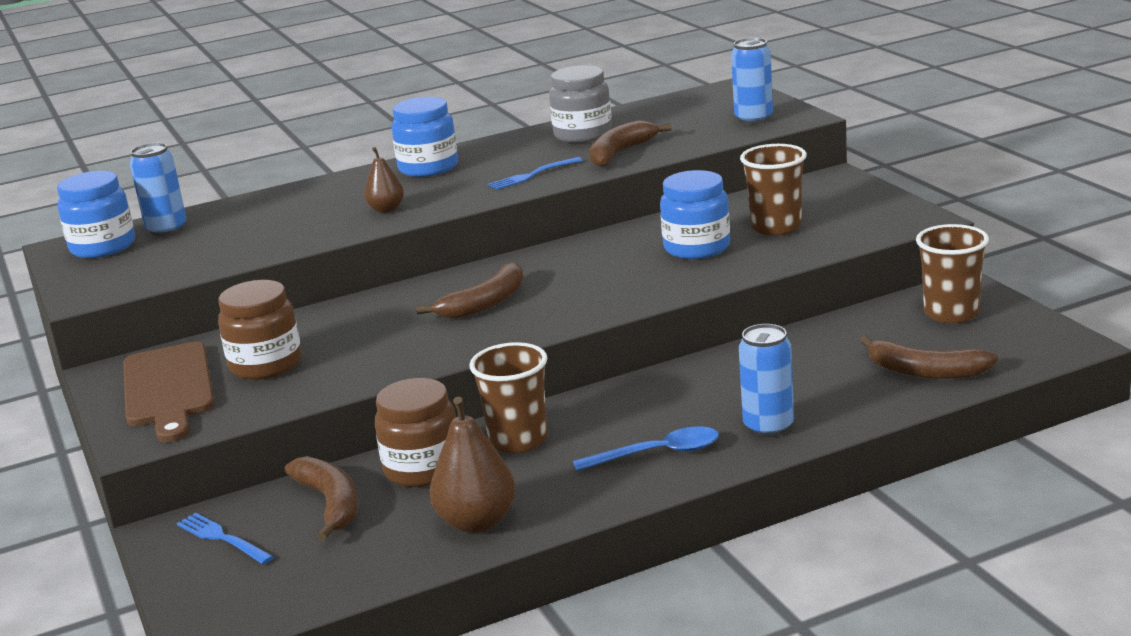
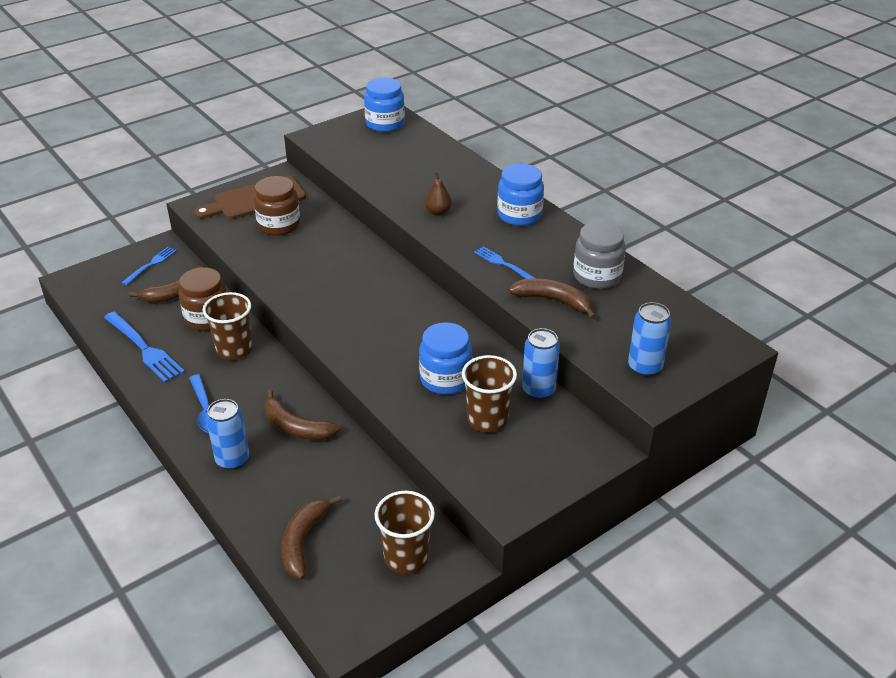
camera: 75 degrees right, 15 degrees up
(167, 229) = (410, 138): blue can -> blue can (538, 390)
(477, 522) = (145, 349): brown pear -> blue fork
(485, 303) = (355, 292): brown banana -> brown banana (296, 427)

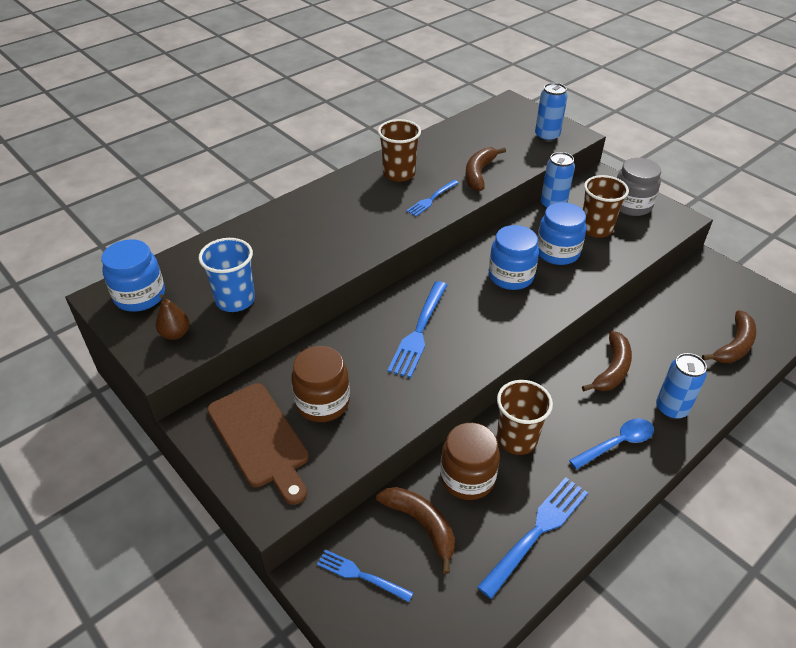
camera: 95 degrees left, 5 degrees up
(303, 541) = (734, 345): brown banana -> brown banana turned 60 degrees counterclockwise
(343, 275) = (419, 332): none -> blue fork
(370, 161) = (235, 300): none -> blue cup
(406, 557) = (716, 288): brown cup -> brown cup (399, 174)
(438, 212) = (346, 241): brown pear -> brown pear (175, 334)
(519, 215) = (349, 192): blue jar -> blue jar (511, 276)
(597, 276) = (439, 153): grey jar -> grey jar (631, 205)

